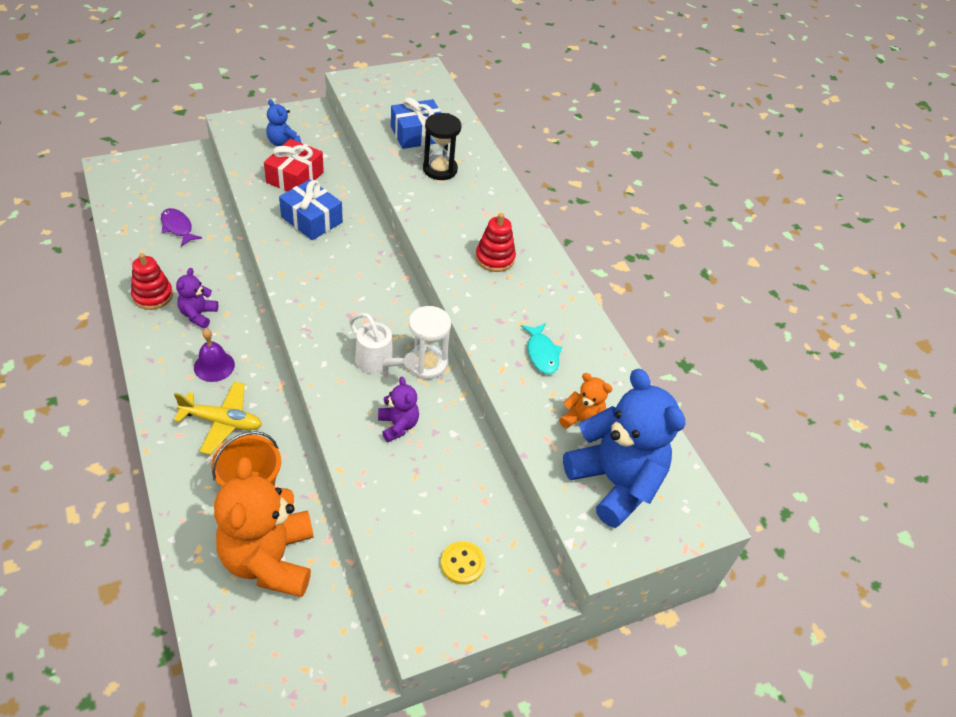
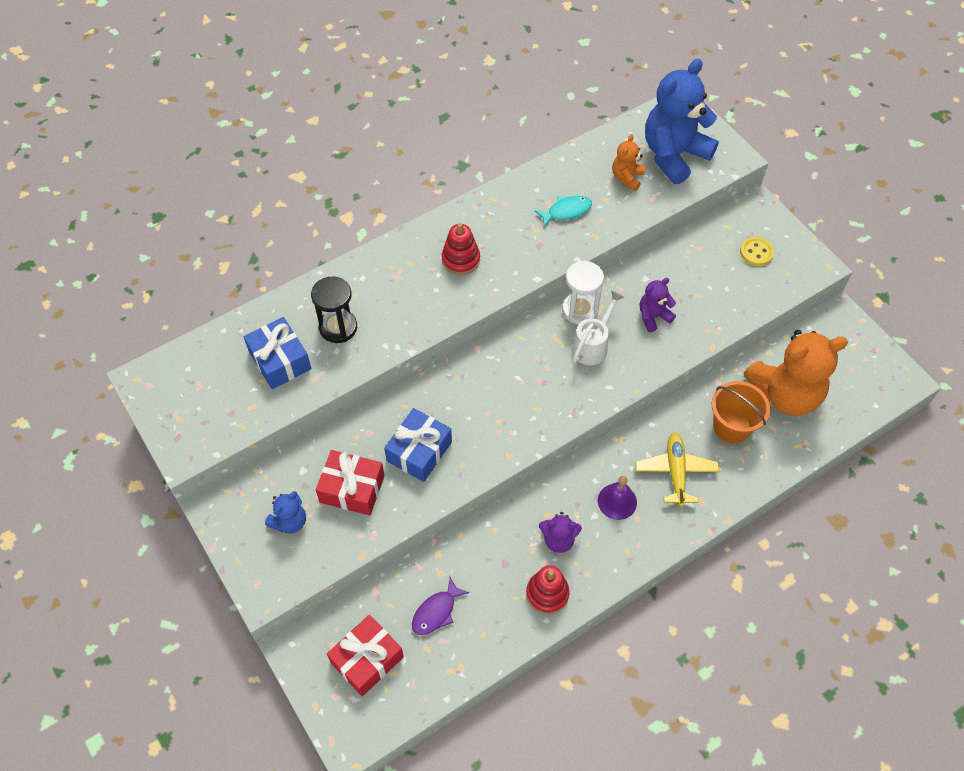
camera: 95 degrees left, 10 degrees up
(163, 185) = (367, 659): none -> red gift

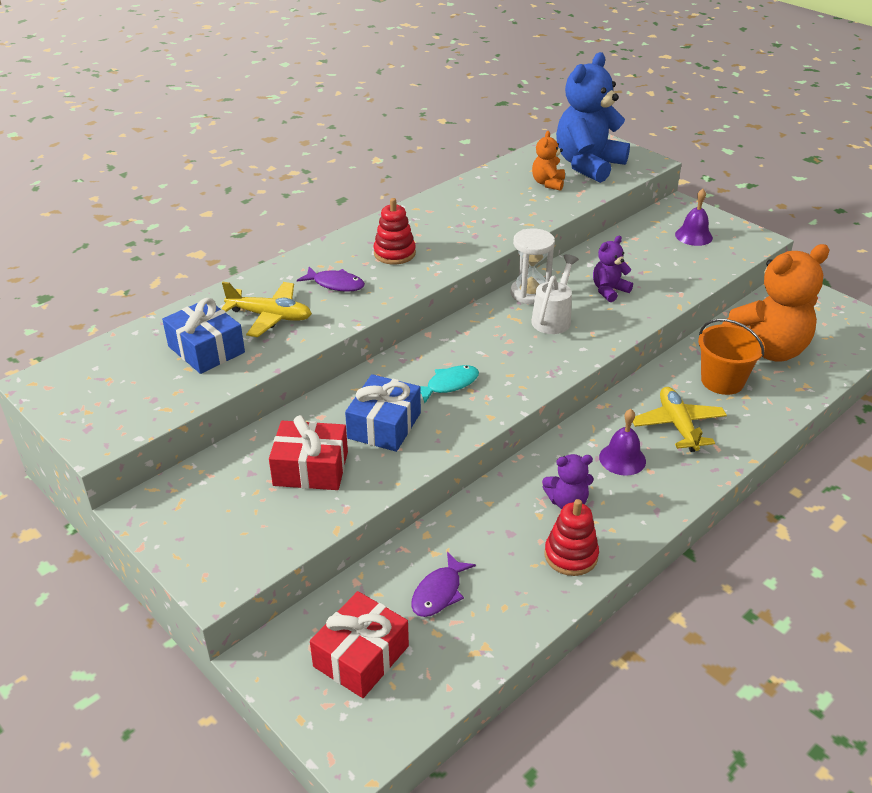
camera: 10 degrees left, 20 degrees down
(290, 521) = (238, 508): blue teddy bear -> none
(338, 327) = (270, 316): black hourglass -> yellow plane
(401, 294) = (336, 284): none -> purple fish
(566, 211) = (495, 210): turquoise fish -> turquoise fish (449, 384)
(756, 252) = (693, 236): yellow button -> purple bell

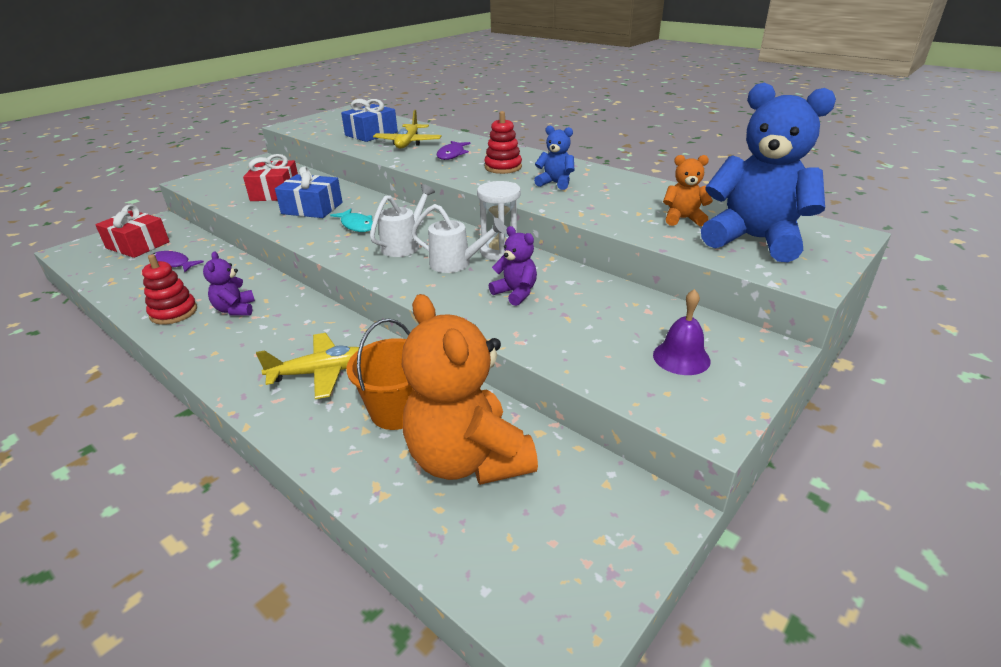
camera: 85 degrees right, 5 degrees down
(452, 228) = (555, 183): none -> blue teddy bear
(507, 349) = (404, 245): none -> white watering can
(622, 459) = (280, 337): purple bell -> none

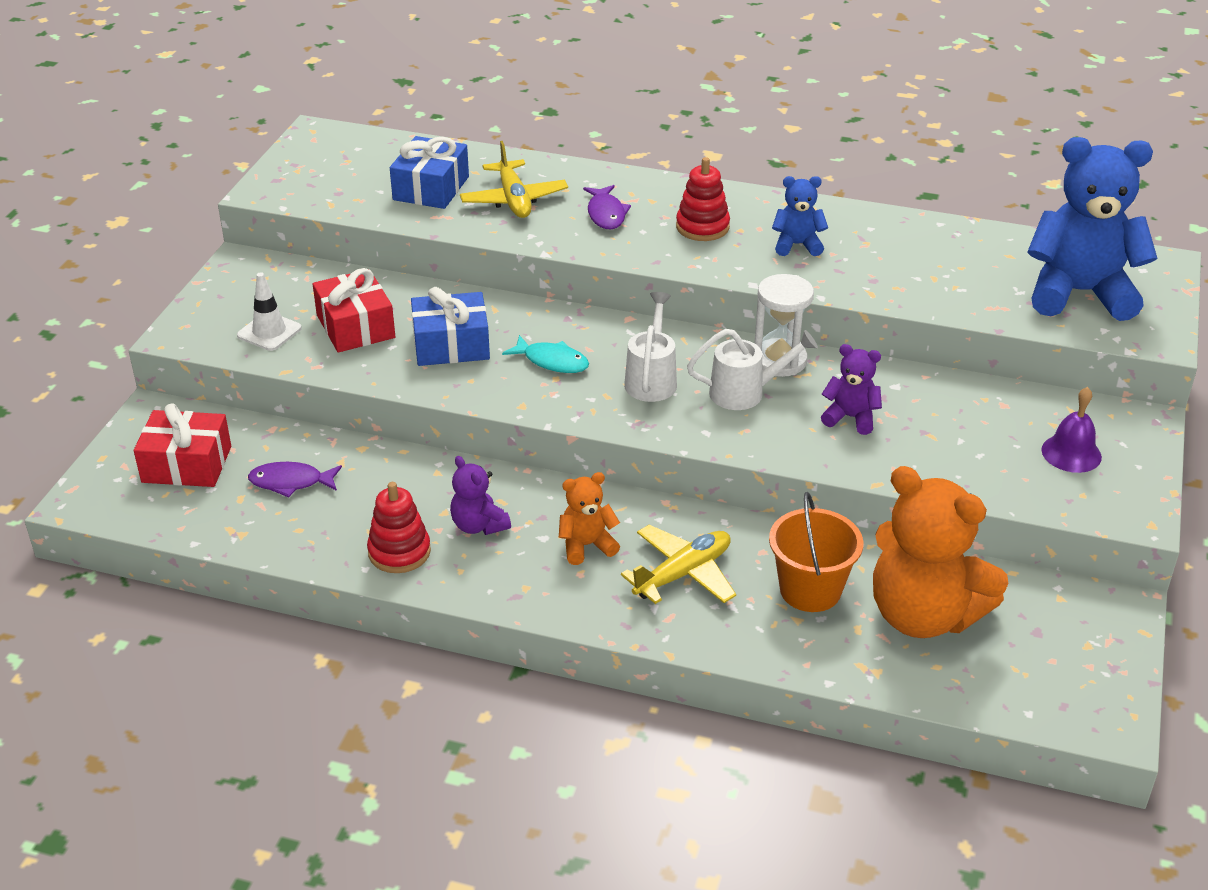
camera: 25 degrees left, 5 degrees up
(231, 187) = (269, 332): none -> white traffic cone
(683, 219) = (988, 277): orange teddy bear -> orange teddy bear (586, 545)

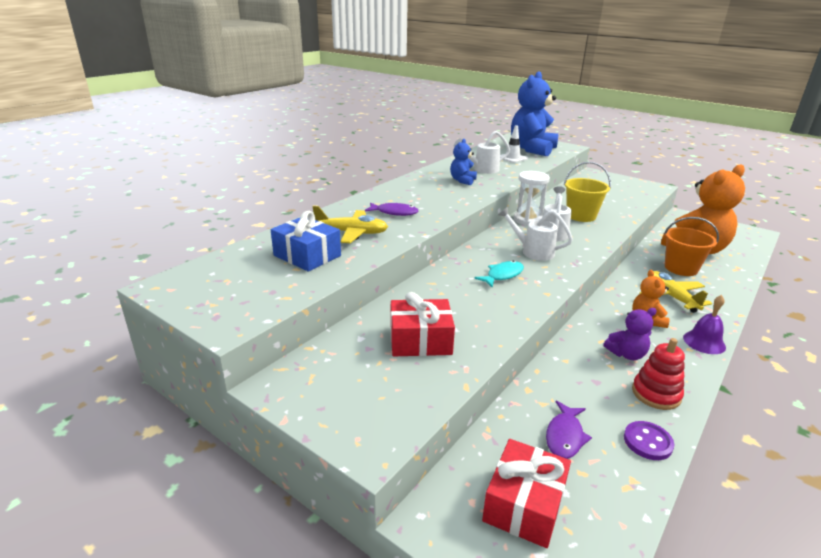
camera: 70 degrees left, 10 degrees down
(269, 332) = (401, 386): white traffic cone -> white traffic cone (512, 158)
(305, 544) = (647, 442): none -> purple button
(451, 345) = (467, 305): blue gift -> none
(702, 227) = (429, 194): red stacking toy -> none
(850, 417) = (581, 216): purple teddy bear -> yellow bucket
(878, 255) = (482, 169): none -> white watering can
(1071, 453) = (614, 187): purple bell -> purple bell (704, 342)

